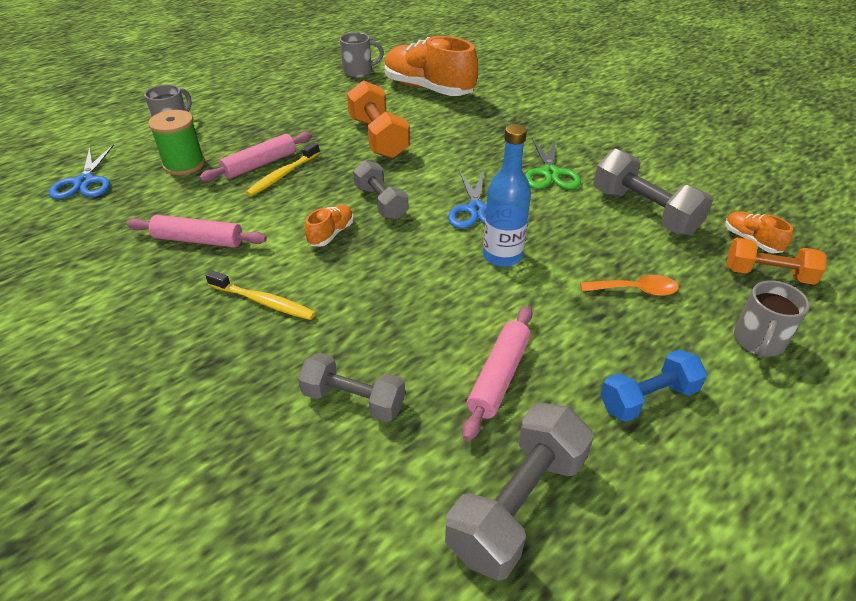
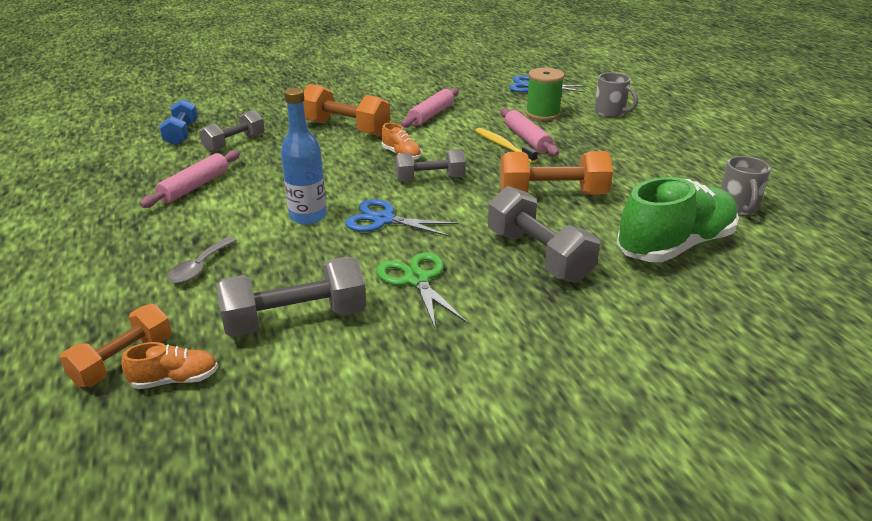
camera: 110 degrees right, 10 degrees down
(263, 301) = (345, 128): yellow toothbrush -> orange dumbbell
(428, 89) = (675, 246): orange shoe -> green shoe
(498, 376) = (195, 186): pink rolling pin -> pink rolling pin turned 75 degrees clockwise
(517, 504) = (113, 172): grey dumbbell -> grey dumbbell (538, 255)
(550, 173) = (417, 280): green scissors -> green scissors turned 45 degrees clockwise
(635, 290) = (200, 267): orange spoon -> grey spoon
(647, 398) = (108, 233): blue dumbbell -> blue dumbbell (182, 134)
(757, 341) = (76, 307): grey mug -> none

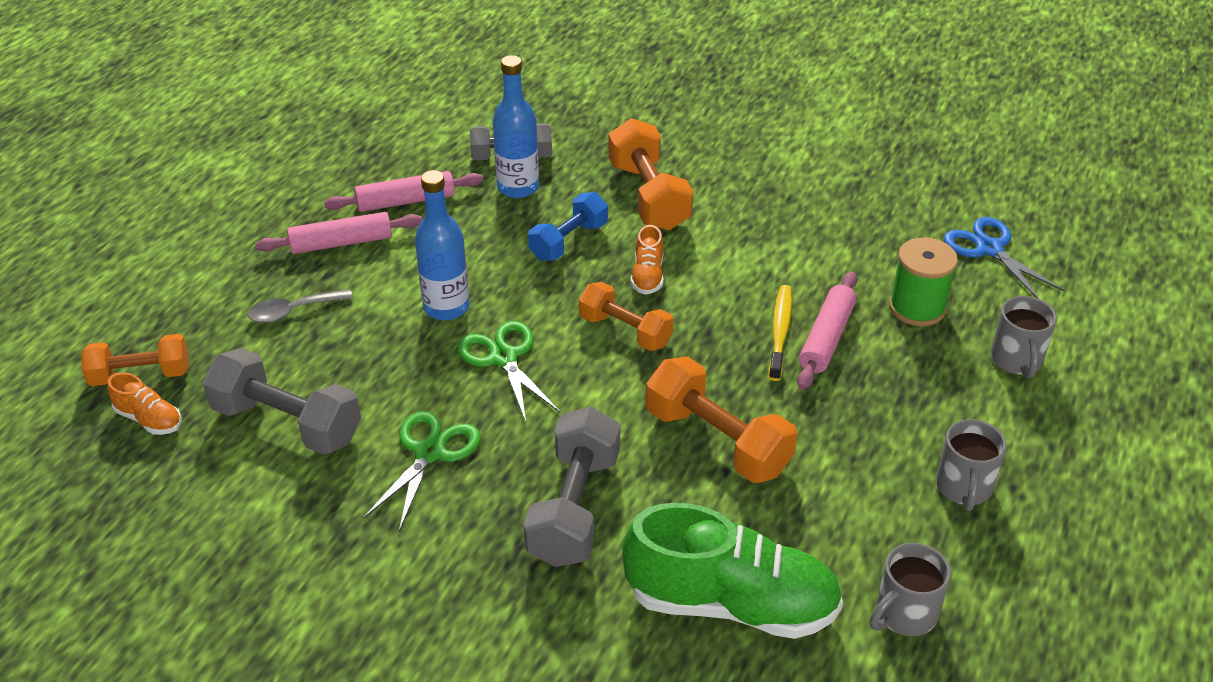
camera: 45 degrees right, 10 degrees up
(182, 134) = (483, 112): blue dumbbell -> blue dumbbell (569, 241)
(261, 153) = (518, 187): none -> blue bottle
(384, 220) = (503, 358): blue scissors -> green scissors
(430, 179) = (625, 331): grey dumbbell -> orange dumbbell
(431, 114) = (775, 228): pink rolling pin -> pink rolling pin (341, 243)
(673, 158) = (963, 488): none -> grey mug

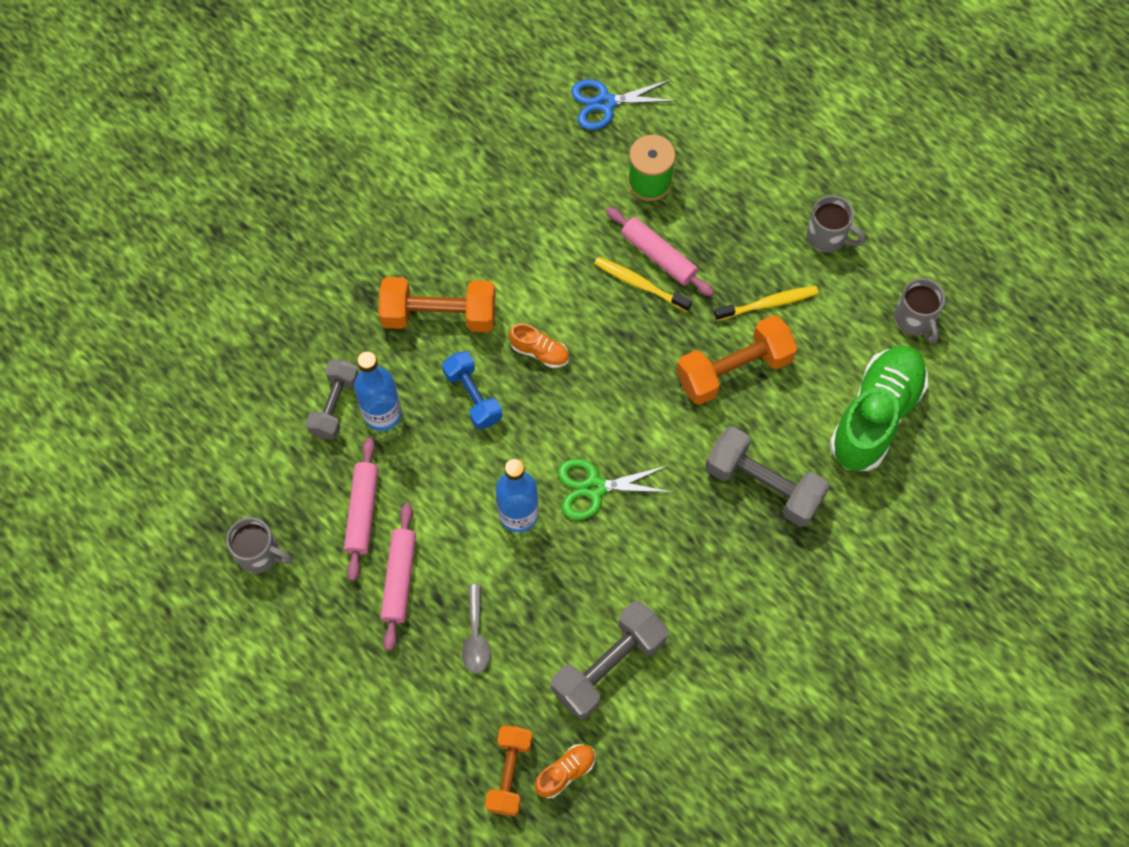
camera: 70 degrees left, 25 degrees up
(430, 453) = (676, 568): green scissors -> none
(625, 331) = (597, 390): orange dumbbell -> none
(828, 452) = (768, 303): none -> yellow toothbrush
(1016, 360) = (726, 146): grey mug -> grey mug (260, 554)

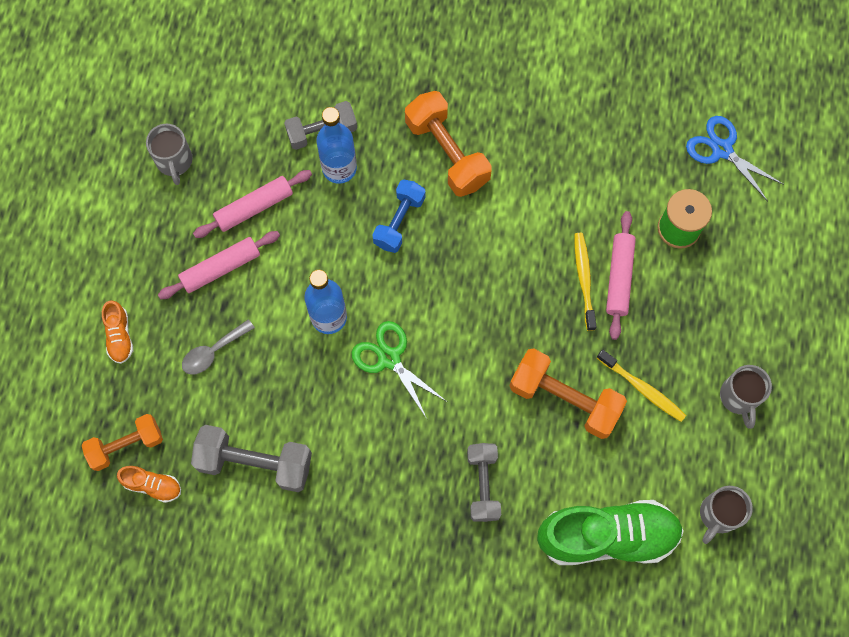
camera: 55 degrees right, 5 degrees up
(539, 352) = (471, 244): orange shoe -> orange shoe (120, 336)
(763, 485) = (483, 485): grey dumbbell -> grey dumbbell, size x0.67

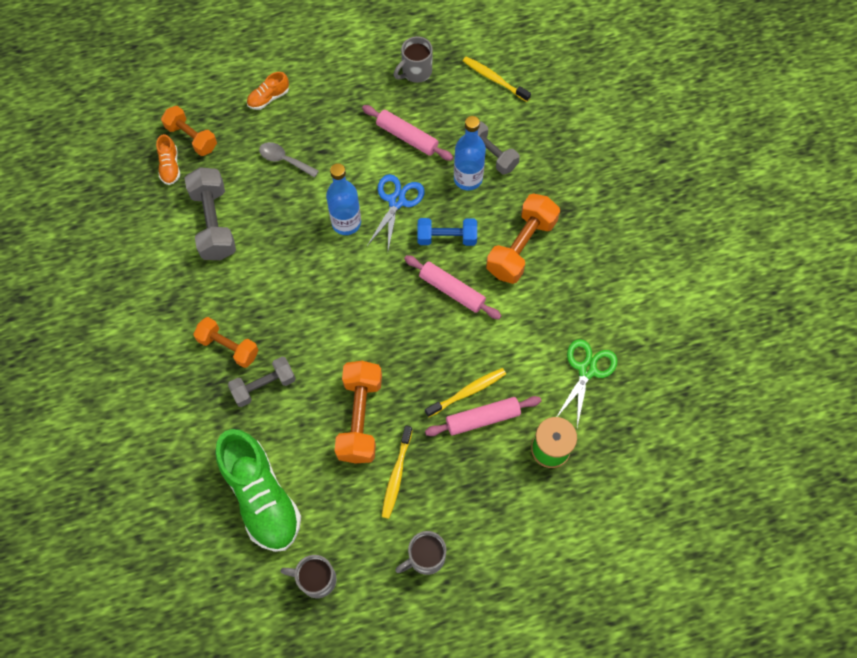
camera: 65 degrees right, 5 degrees down
(220, 268) = (349, 136): pink rolling pin -> pink rolling pin (452, 290)
(229, 85) = (494, 79): none -> yellow toothbrush
(389, 358) = (334, 277): green scissors -> green scissors (587, 370)
(419, 505) = (228, 347): none -> orange dumbbell
(722, 150) = (641, 456): blue scissors -> blue scissors (396, 201)

